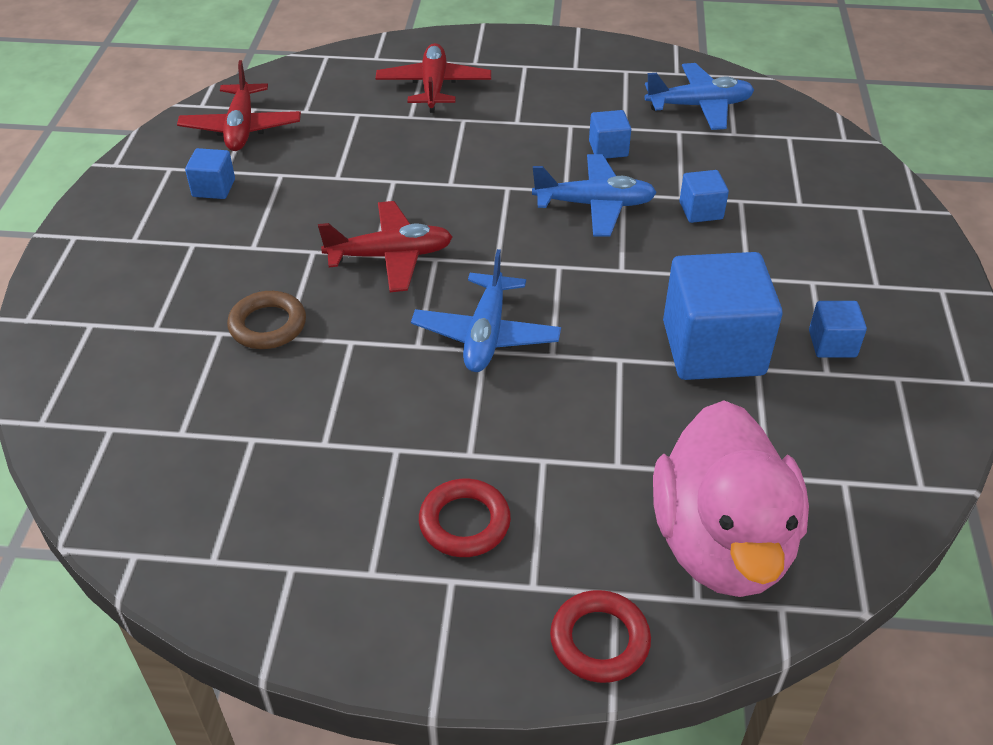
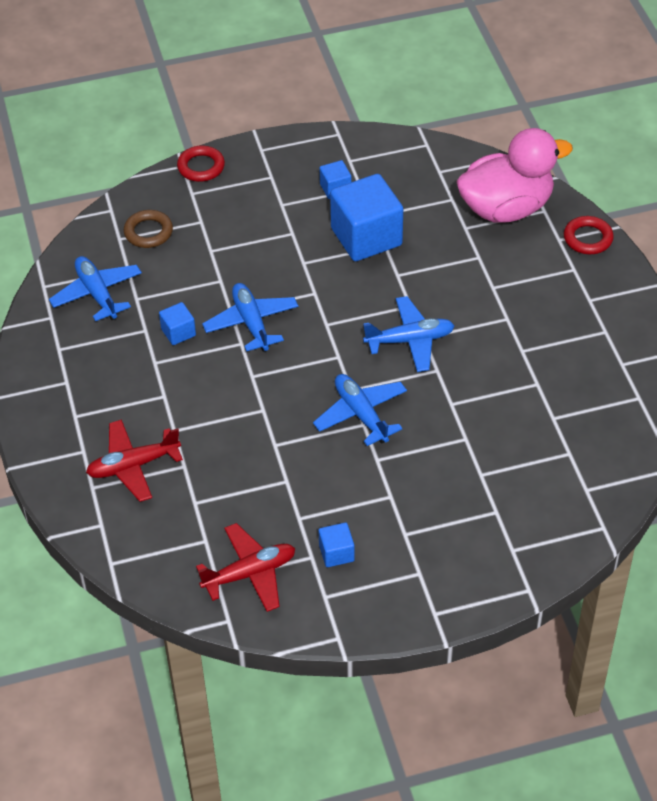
camera: 110 degrees left, 5 degrees up
(268, 325) = (461, 452): brown ring -> brown ring (148, 232)
(390, 256) = (361, 414): red plane -> blue plane
(464, 522) = (553, 306): red ring -> red ring (201, 167)
(701, 211) = (232, 267): blue cube -> none

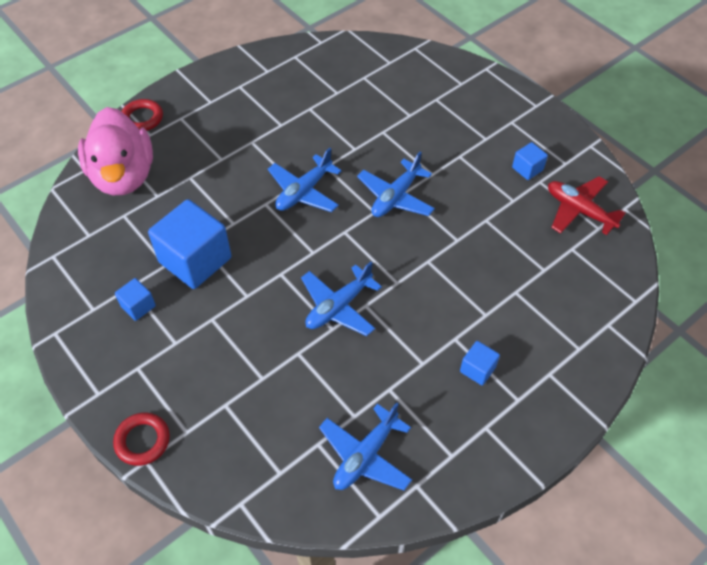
camera: 115 degrees left, 5 degrees up
(133, 466) = (539, 328): red plane -> none
(148, 232) = (259, 448): brown ring -> none
(178, 332) = (378, 359): blue cube -> blue cube (477, 369)
(410, 340) = (304, 192): blue plane -> blue plane turned 105 degrees counterclockwise
(506, 208) = (123, 176): pink duck -> pink duck turned 150 degrees counterclockwise

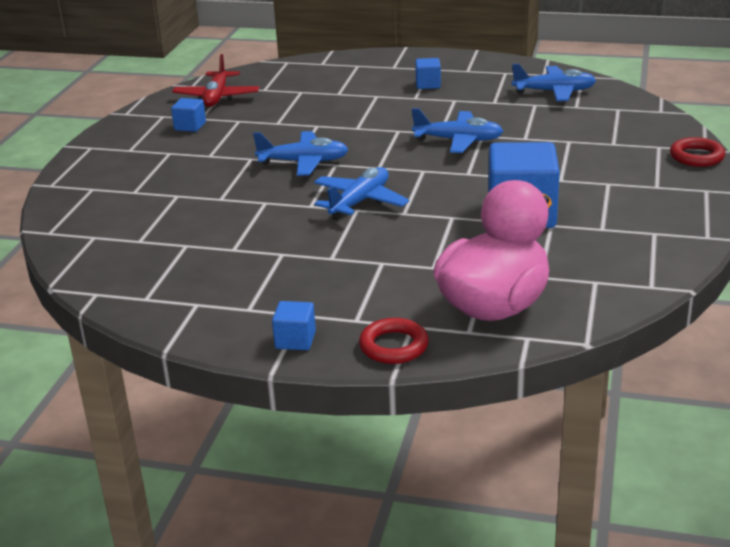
camera: 125 degrees left, 25 degrees down
(138, 306) = (611, 214): blue cube -> blue cube (295, 340)
(304, 192) = (360, 202): blue plane -> blue plane turned 60 degrees counterclockwise

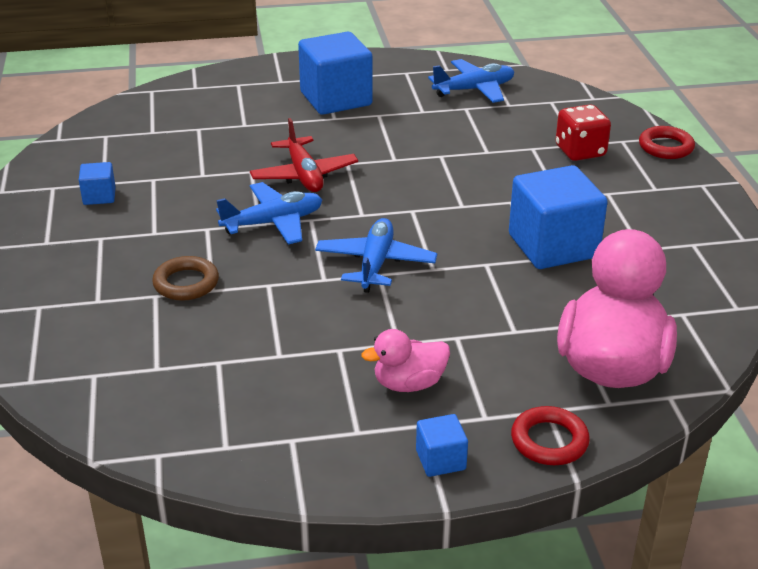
camera: 25 degrees left, 5 degrees up
(205, 191) = (186, 283): none -> brown ring
(217, 97) = (102, 151): red plane -> red plane (304, 175)
(315, 286) = (409, 384): none -> pink duck
(428, 84) = (336, 99): blue cube -> blue cube, size x2.14
(458, 140) = (422, 166): blue plane -> none
(610, 149) = (580, 151): none -> red dice

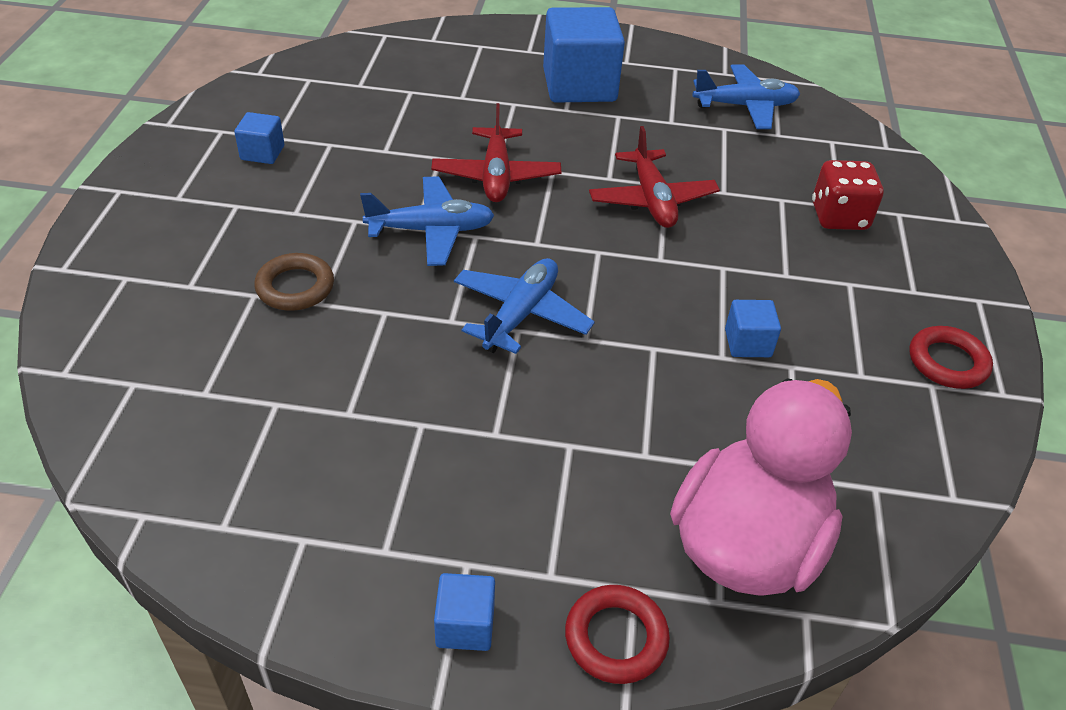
camera: 15 degrees right, 10 degrees up
(409, 384) = (480, 497): pink duck -> none
(435, 168) = (652, 200): none -> red plane
(553, 246) = (748, 343): blue cube -> blue cube, size x0.47
(665, 147) = (952, 235): red ring -> red ring (947, 362)

